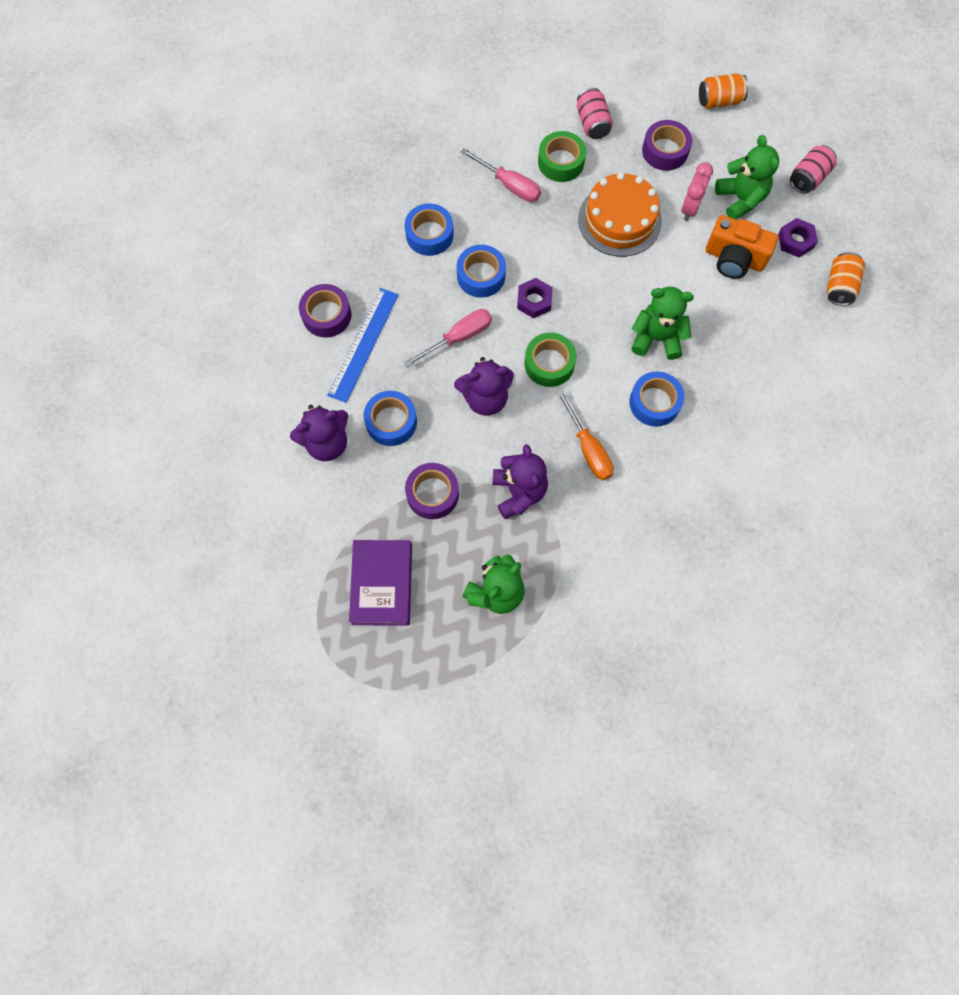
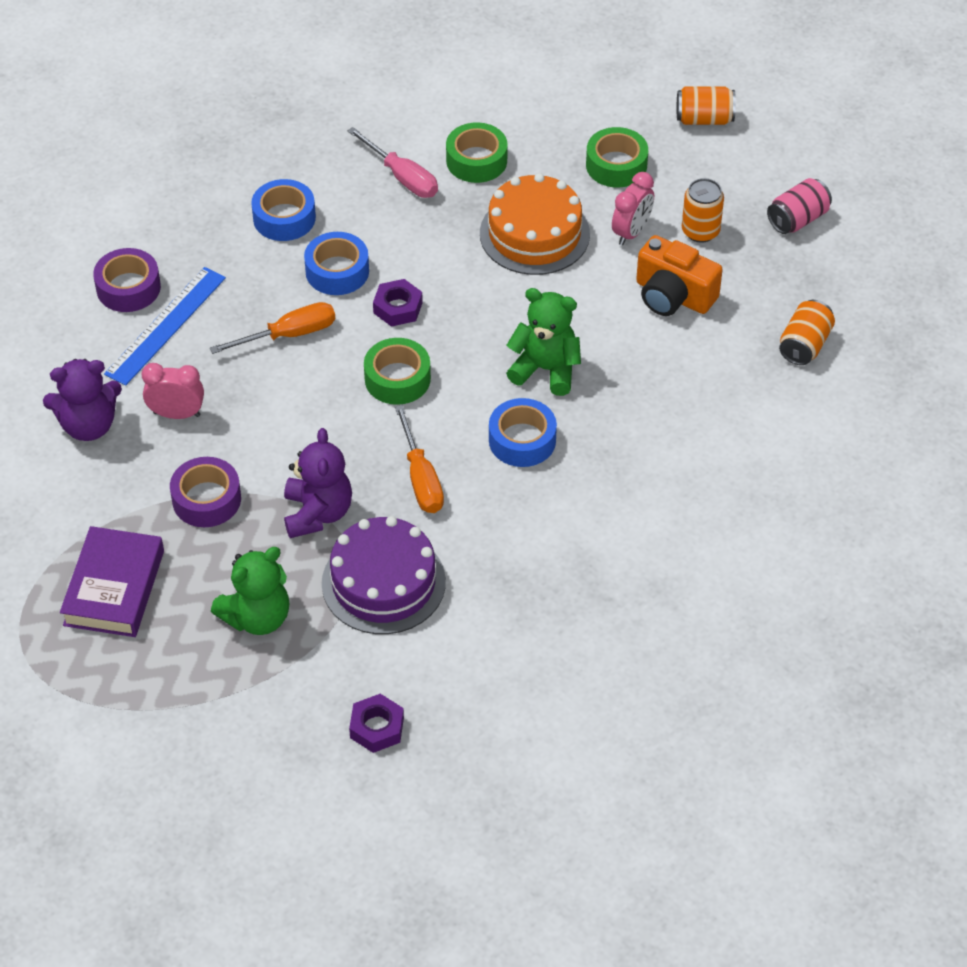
camera: 10 degrees right, 20 degrees down
(391, 422) = (176, 414): blue tape -> pink clock
(458, 338) = (289, 335): pink screwdriver -> orange screwdriver
(485, 398) = (304, 405): purple teddy bear -> none
(583, 545) = (383, 582): none -> purple cake
(592, 123) = (530, 123): pink can -> none
(665, 151) = (616, 165): purple tape -> green tape
(740, 199) = (700, 231): green teddy bear -> orange can
(795, 241) = (760, 286): purple nut -> purple nut (377, 727)

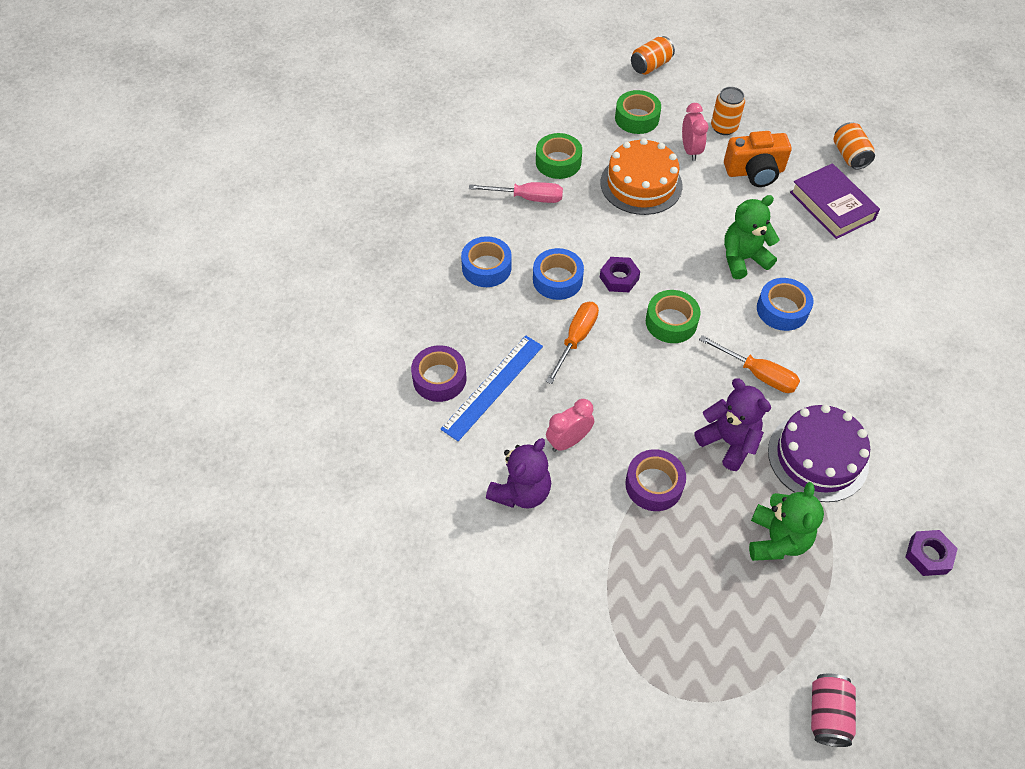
camera: 40 degrees left, 5 degrees up
(114, 588) = (669, 594): purple book -> purple book (831, 206)
(166, 325) = (493, 387): blue ruler -> blue ruler turned 45 degrees clockwise
(797, 219) = (762, 91): pink can -> pink can (827, 714)

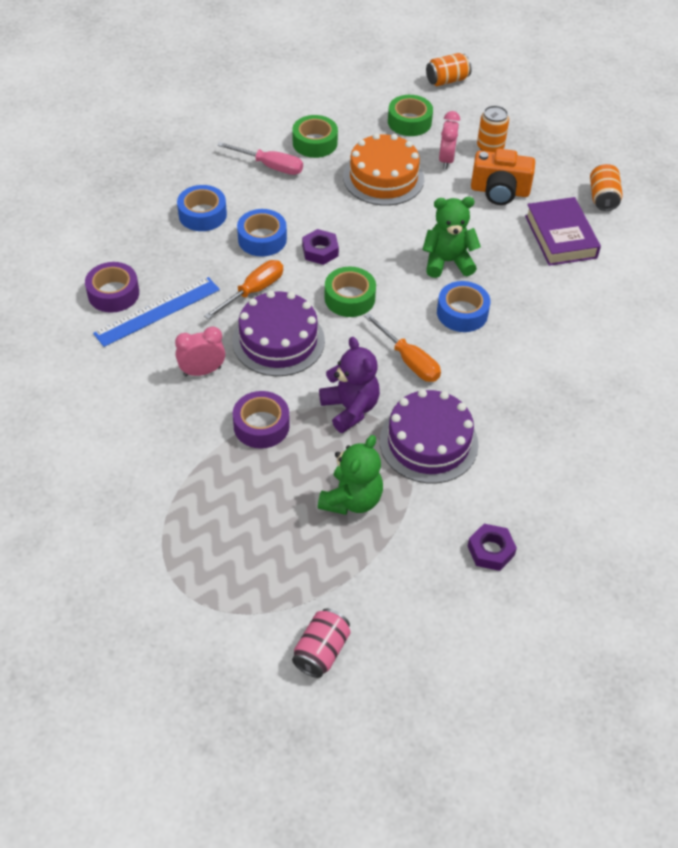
camera: 15 degrees right, 5 degrees down
(521, 492) = (138, 400): purple teddy bear -> none
(626, 387) = (278, 340): none -> purple cake

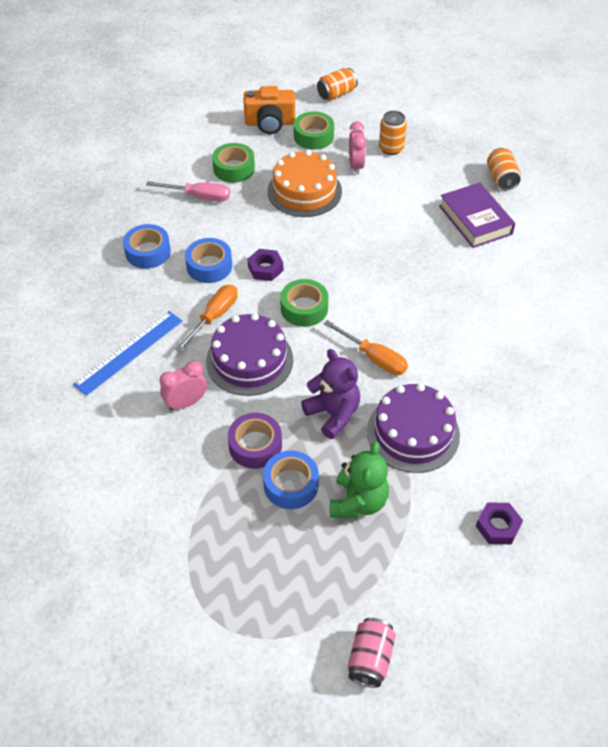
camera: 10 degrees left, 0 degrees up
(113, 293) = (82, 342): purple tape -> none
(447, 262) = (383, 259): green teddy bear -> none
(462, 313) = (409, 304): blue tape -> blue tape (291, 484)
(499, 191) = (410, 187): orange camera -> orange camera (270, 123)

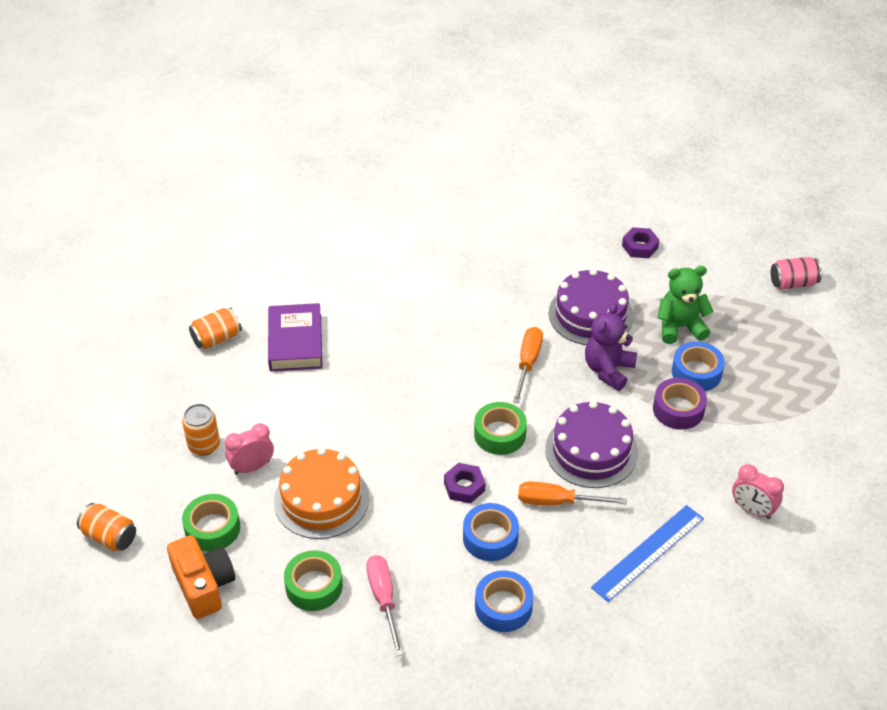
camera: 115 degrees left, 5 degrees down
(129, 352) = (648, 552): blue ruler -> blue ruler turned 60 degrees counterclockwise
(186, 403) = (672, 477): pink clock -> pink clock (752, 510)
(475, 220) = (295, 342): purple book -> purple book turned 45 degrees counterclockwise

